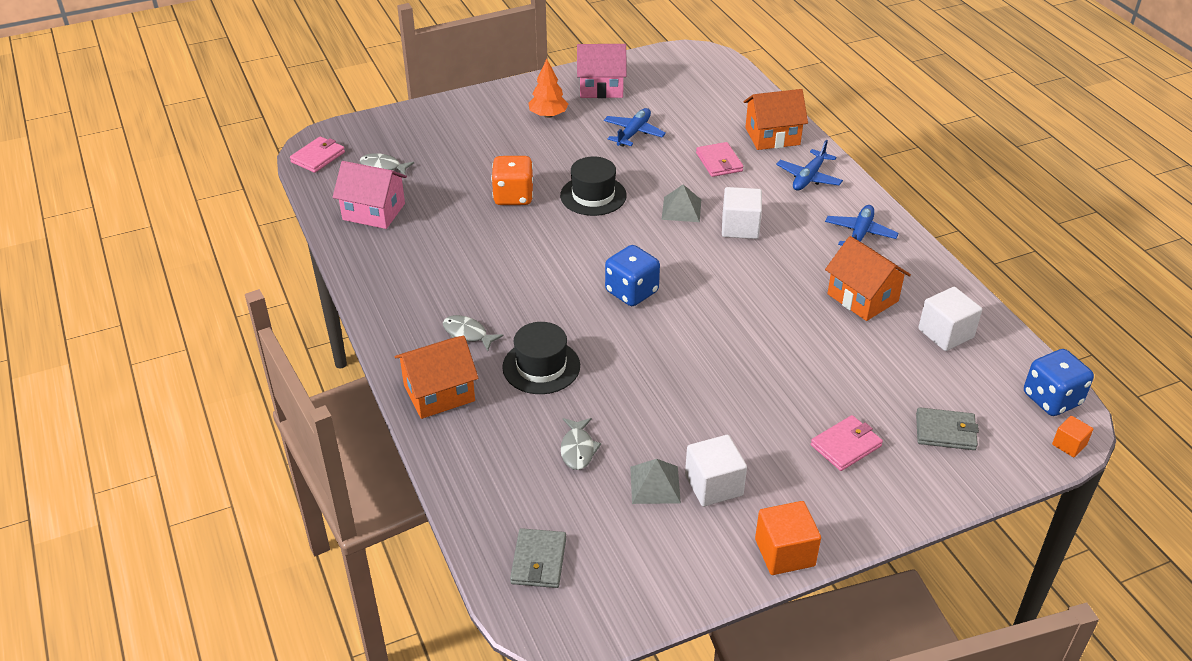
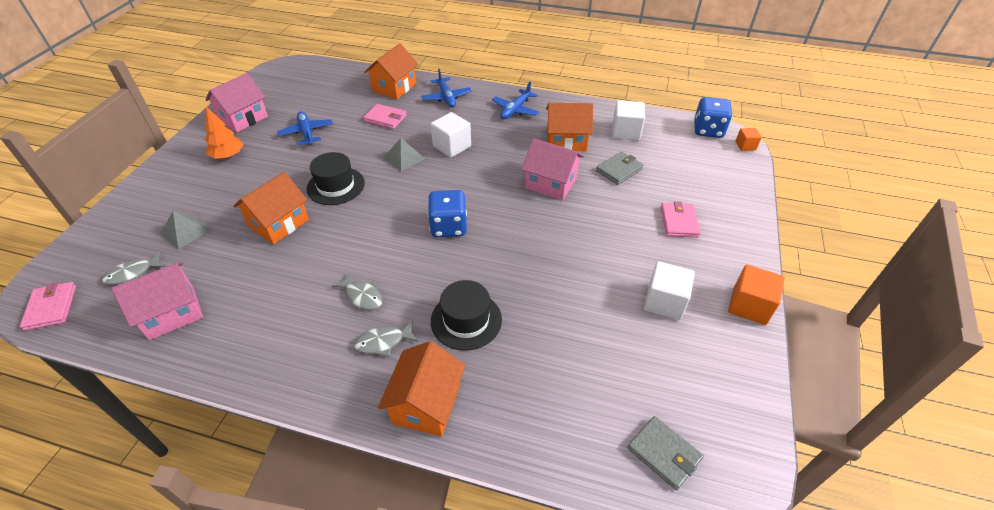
camera: 50 degrees left, 5 degrees up
(513, 196) = (279, 223): orange dice -> orange house
(578, 449) = (569, 353): grey fish -> grey fish (362, 296)
(655, 484) = (639, 332): grey pyramid -> grey pyramid (185, 231)
(779, 323) = (551, 183): none -> pink house
(860, 234) = (515, 110): blue plane -> blue plane turned 120 degrees counterclockwise
(945, 431) = (700, 179): grey wallet -> grey wallet (619, 170)

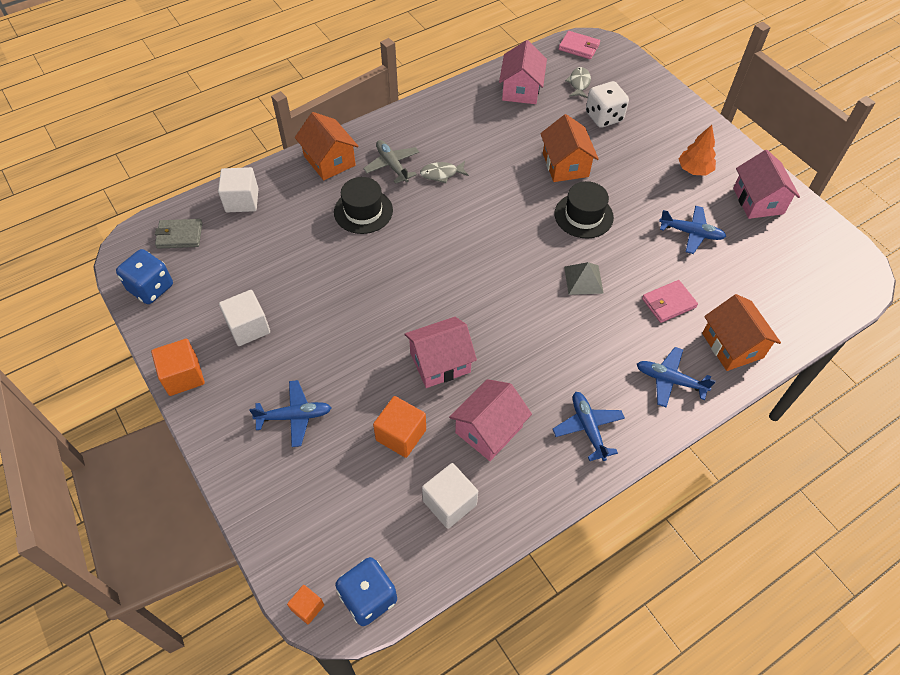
camera: 130 degrees right, 10 degrees up
(185, 231) = (604, 117): grey pyramid -> white dice
(383, 342) = (392, 165): grey fish -> grey plane
(448, 227) = (460, 255): blue dice -> blue dice (151, 288)
(452, 146) = (569, 326): white cube -> white cube (242, 200)
(566, 141) = (489, 430): orange house -> pink house
(619, 170) = (401, 435): grey wallet -> orange cube
(679, 222) = (295, 416): pink wallet -> blue plane

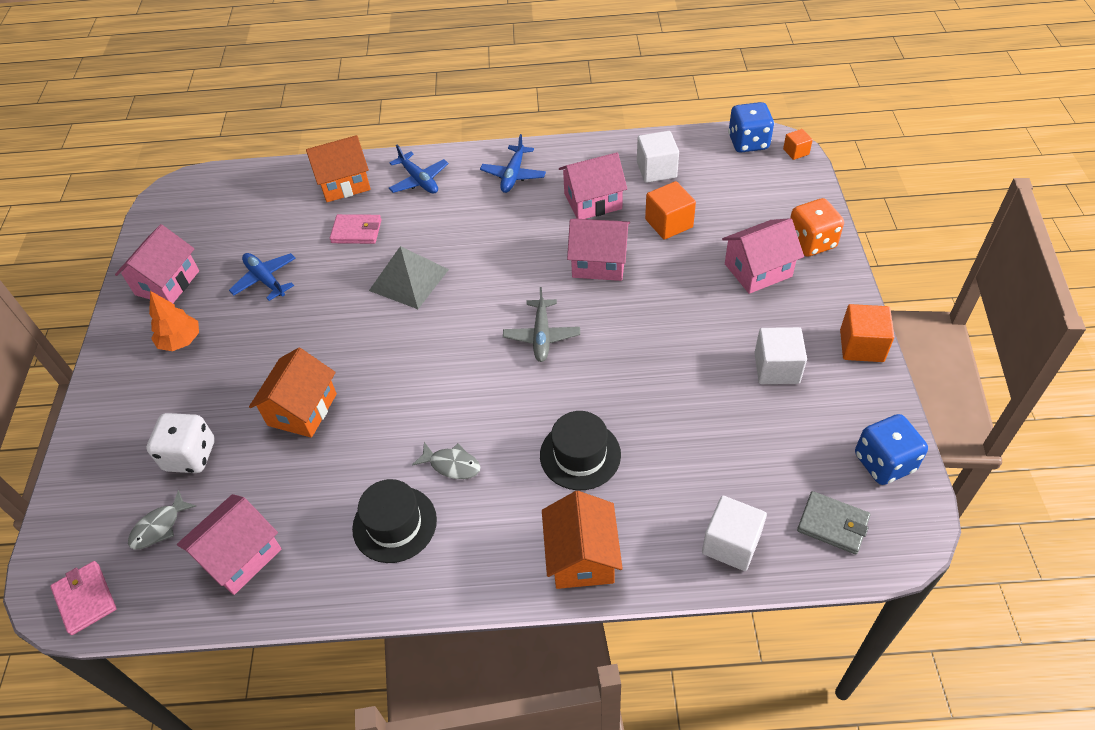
camera: 145 degrees left, 5 degrees down
(254, 472) = (811, 242): none -> orange dice
(295, 416) = (758, 270): blue plane -> pink house
(392, 165) = (503, 508): grey plane -> grey plane (541, 336)
(583, 215) = (344, 341): black hat -> black hat (394, 524)
(583, 279) = (408, 280): grey pyramid -> grey pyramid, size x1.51
(732, 345) = (344, 183): orange house -> orange house turned 60 degrees clockwise

